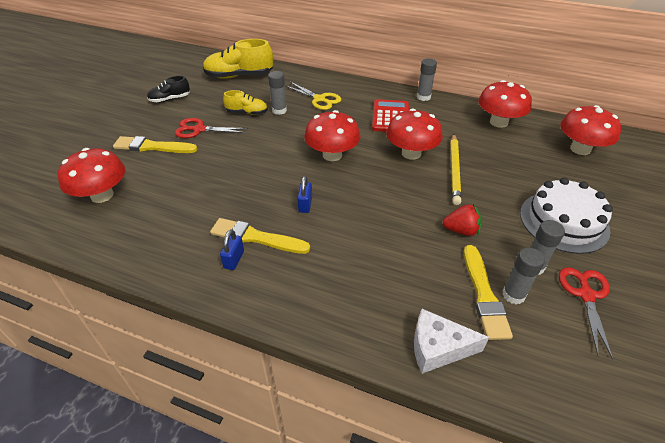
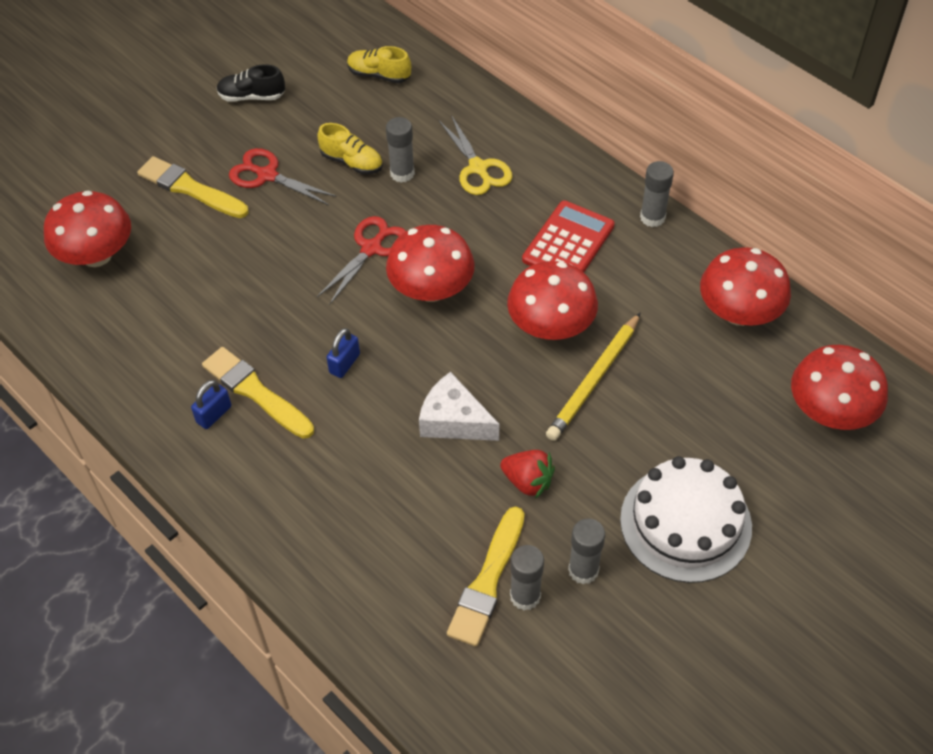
camera: 25 degrees right, 10 degrees up
(239, 76) = (379, 75): yellow shoe -> yellow shoe, size x0.56
(438, 348) = (383, 621): white cheese -> white cheese (454, 420)
(586, 295) = (619, 634): red scissors -> red scissors (371, 248)

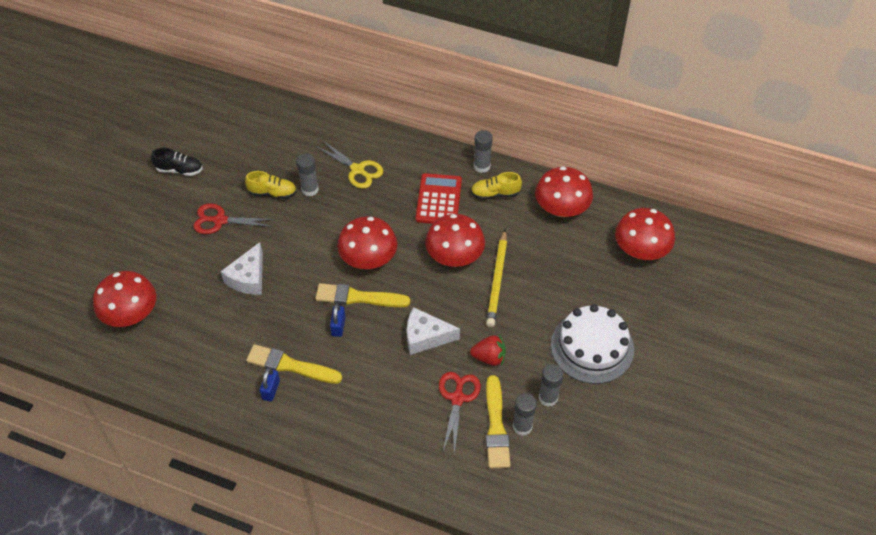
camera: 25 degrees left, 0 degrees up
(190, 189) = (172, 247): yellow brush -> yellow brush (359, 297)
(252, 96) = (179, 170): black shoe -> black shoe turned 150 degrees counterclockwise
(263, 260) = (248, 278): none -> white cheese
(371, 248) = (316, 246): red scissors -> red scissors (457, 398)
(379, 75) = (259, 128): yellow shoe -> yellow shoe (495, 194)

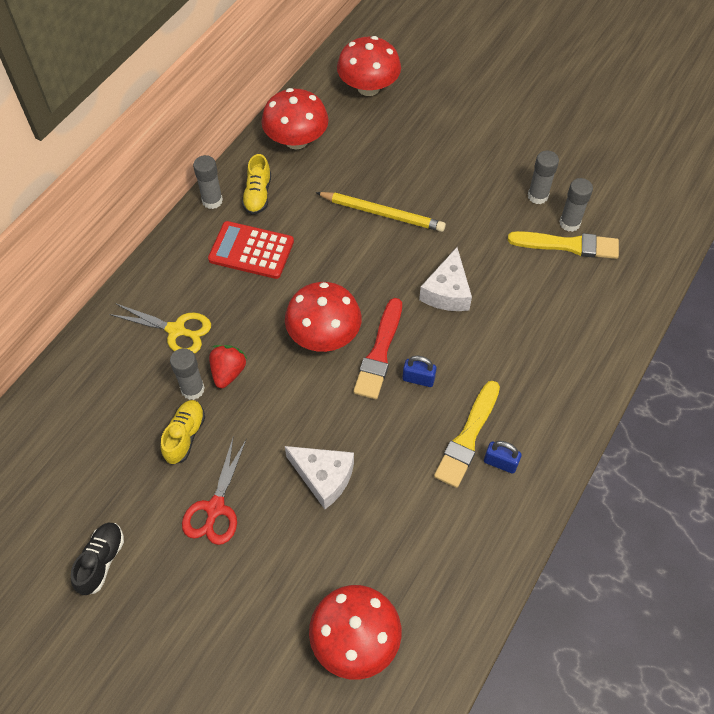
camera: 80 degrees left, 5 degrees up
(357, 170) = (176, 330): yellow scissors -> yellow scissors turned 60 degrees clockwise
(359, 297) = (379, 352): yellow brush -> red brush
(454, 256) = (340, 247): red mushroom -> none
(457, 398) = (531, 273): red scissors -> none
(489, 357) = (482, 237): red strawberry -> red strawberry (228, 372)
(592, 347) = (481, 149): white cake -> none

